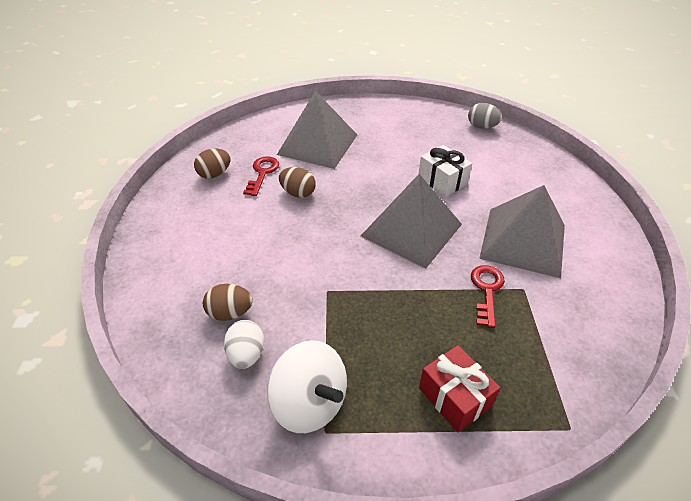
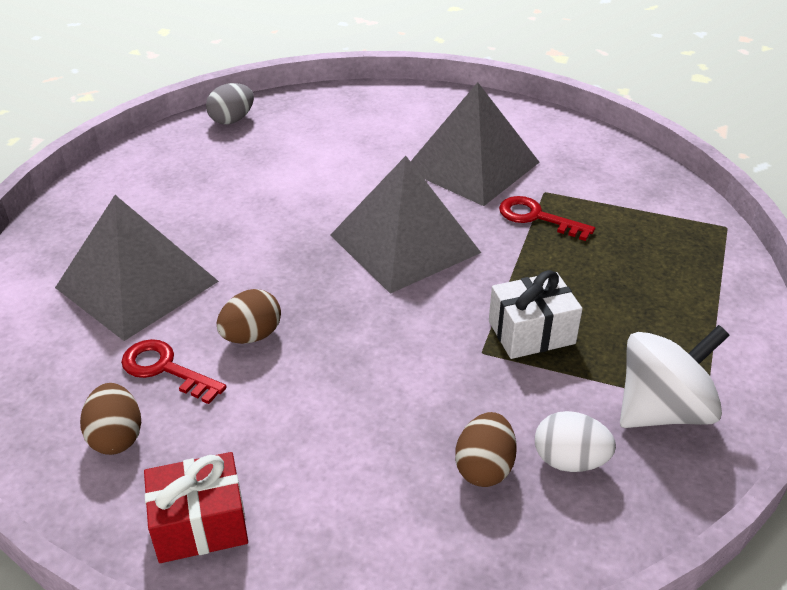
camera: 70 degrees left, 5 degrees down
(442, 181) = (323, 188): white gift -> white gift (531, 332)
(454, 397) = (677, 288): red gift -> red gift (200, 524)

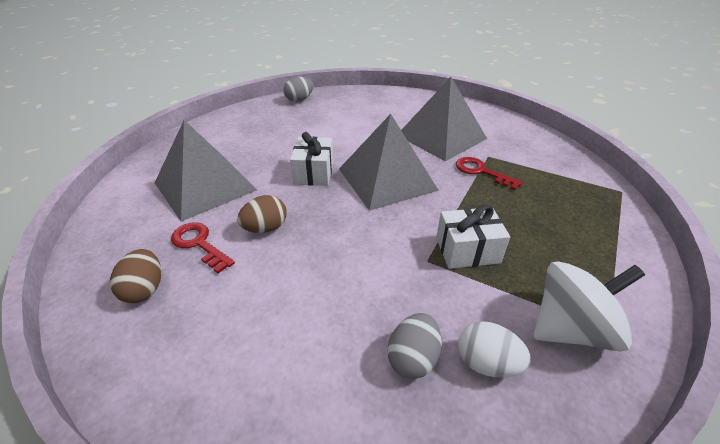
camera: 10 degrees right, 0 degrees up
(200, 524) = (173, 372): red gift -> none
(295, 245) = (314, 173): none -> white gift
(484, 468) = (413, 358): brown egg -> grey egg

